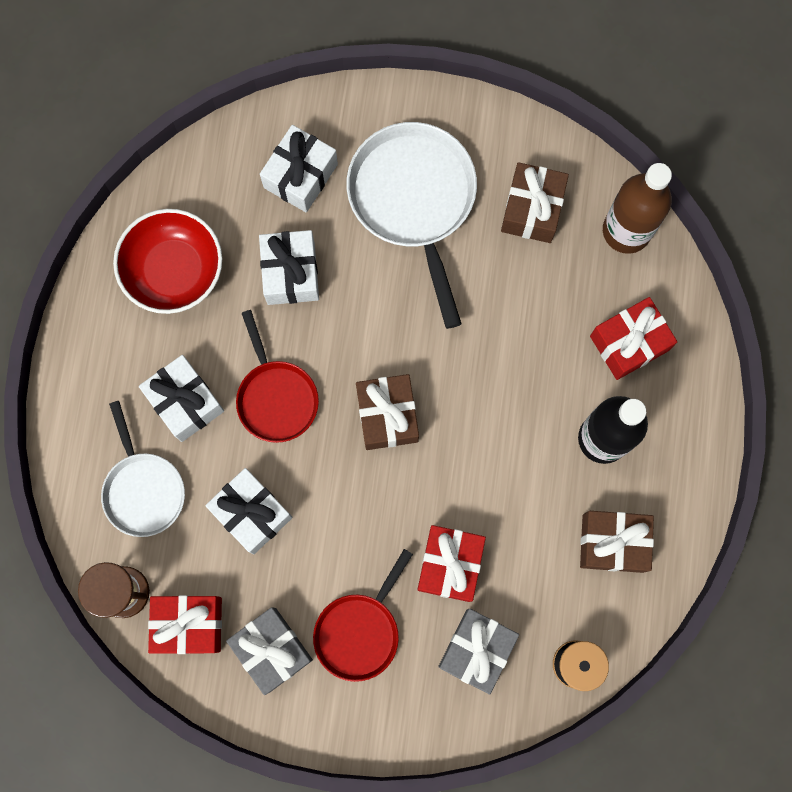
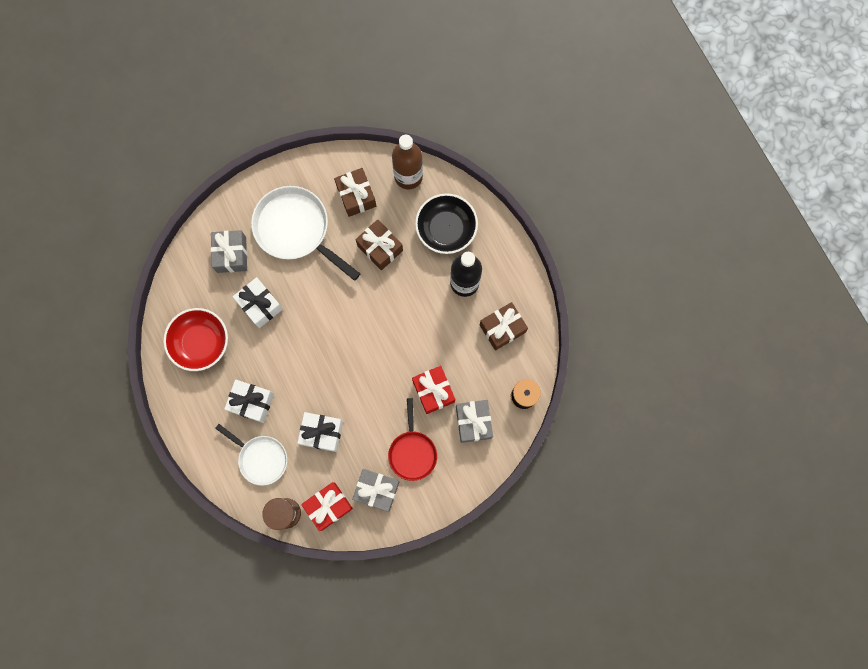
camera: 35 degrees left, 0 degrees up
(276, 397) = (295, 370): red pan -> none
(300, 176) = (231, 254): white gift -> grey gift
(387, 416) = (355, 341): brown gift -> brown gift (380, 248)
(629, 343) = (446, 229): red gift -> black bowl

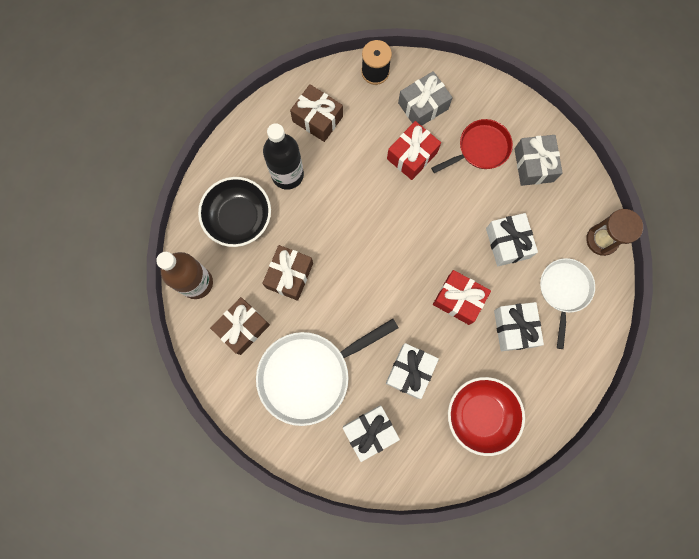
camera: 115 degrees left, 0 degrees up
(231, 254) = (370, 432): grey gift -> white gift
(296, 229) = (309, 374): white pan -> white pan turned 45 degrees clockwise
(328, 506) = (573, 203): red gift -> red gift (458, 299)

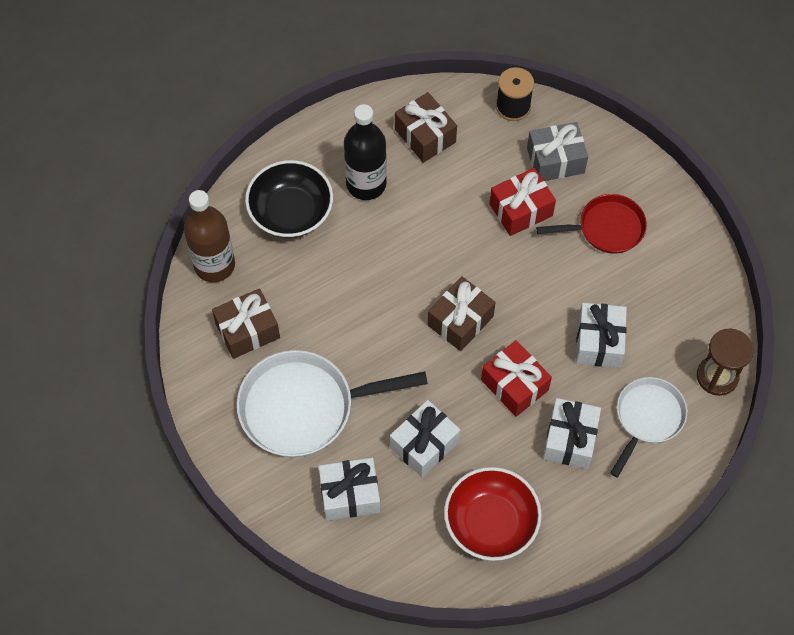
camera: 20 degrees right, 15 degrees down
(289, 275) = (324, 292): brown gift -> brown gift (460, 321)
(533, 165) = (664, 266): grey gift -> none

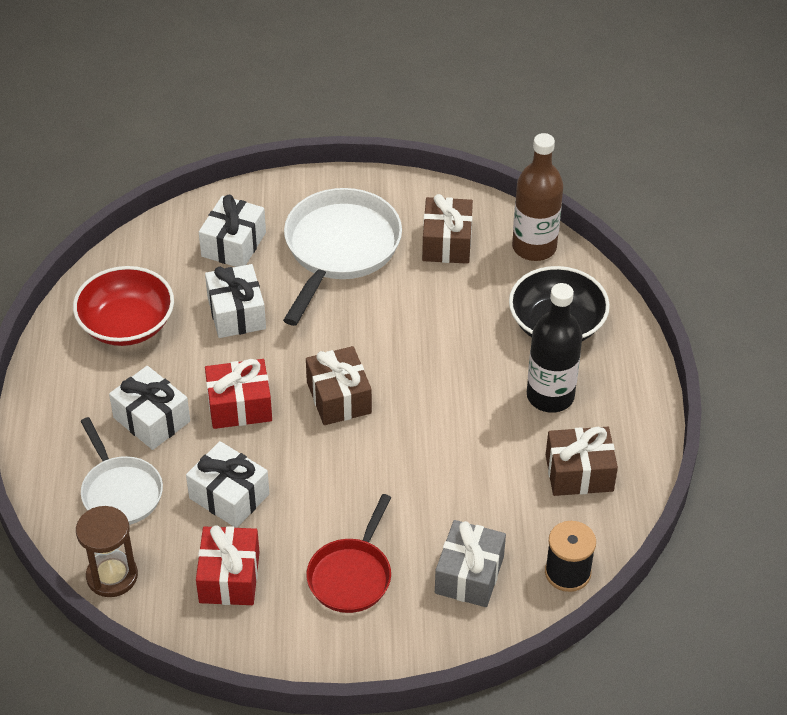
camera: 120 degrees right, 15 degrees down
(521, 210) = (428, 510): red gift -> red gift (229, 577)

